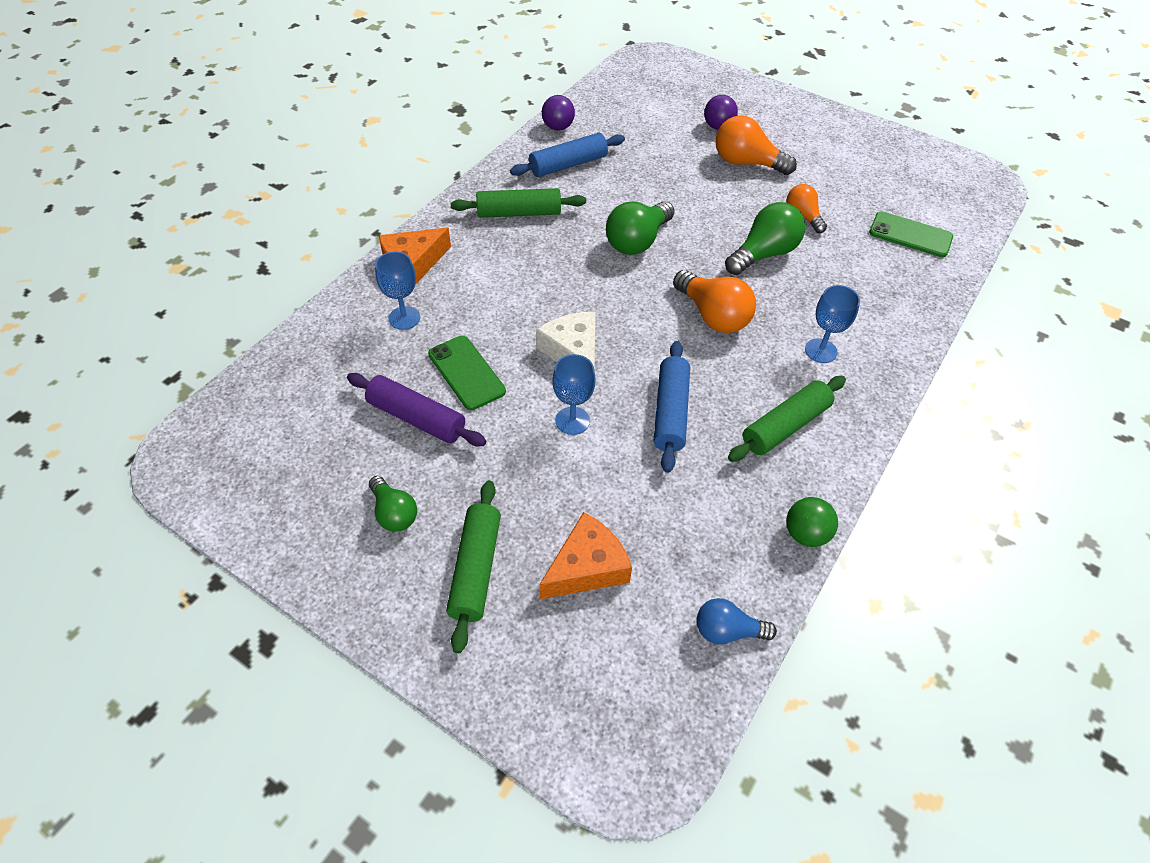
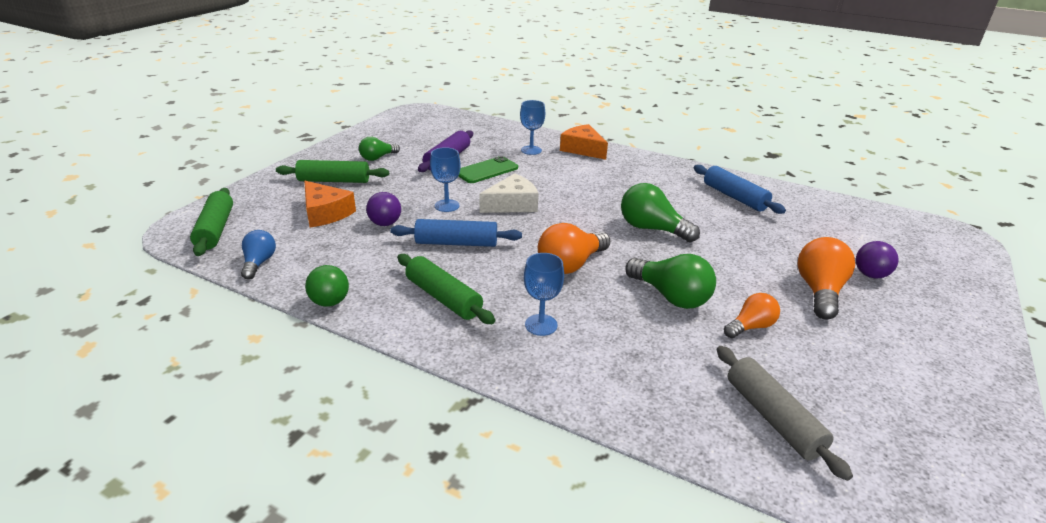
camera: 85 degrees right, 20 degrees down
(519, 213) = (657, 180): green rolling pin -> green rolling pin (215, 229)
(558, 127) = (784, 191): purple ball -> purple ball (385, 223)
(910, 235) = (772, 418): green phone -> grey rolling pin

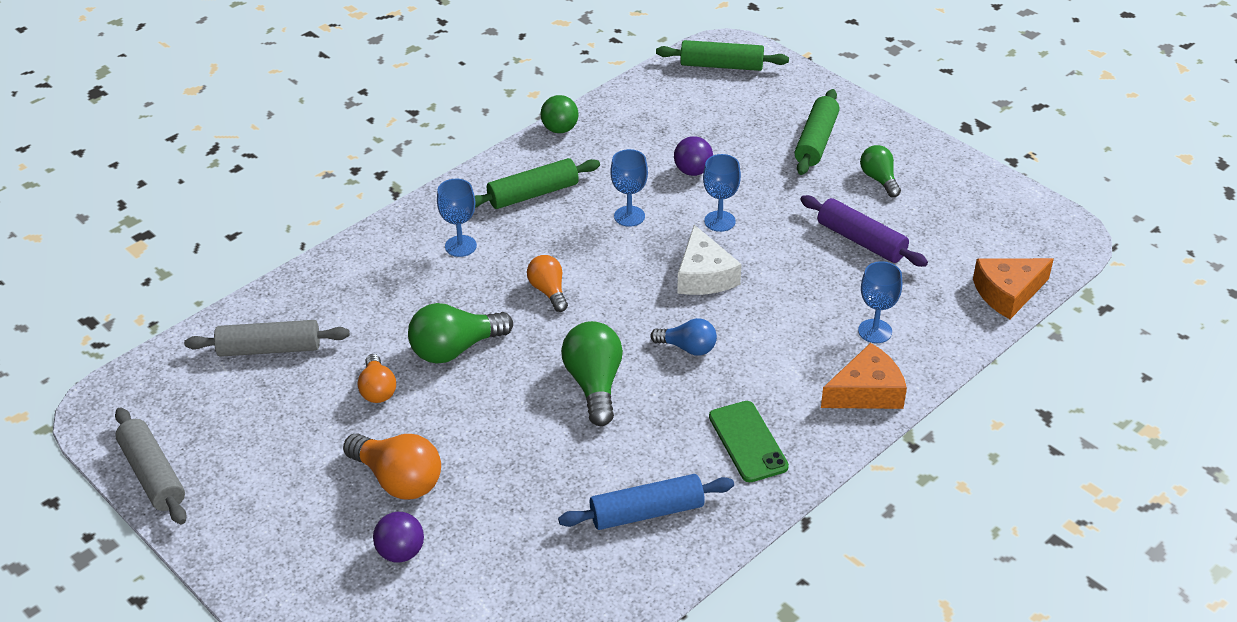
camera: 110 degrees right, 10 degrees up
(259, 263) = (644, 92): blue light bulb -> blue light bulb (688, 348)
(325, 213) = (733, 132): orange cheese -> orange cheese (1008, 293)
(456, 243) = (629, 216): blue rolling pin -> blue goblet
(486, 170) = (812, 271): green phone -> green phone (747, 442)
(571, 264) = (548, 291): orange light bulb -> orange light bulb, size x0.62
(652, 229) = (594, 384): green light bulb -> green light bulb turned 60 degrees counterclockwise
(993, 444) = (153, 474): none -> grey rolling pin

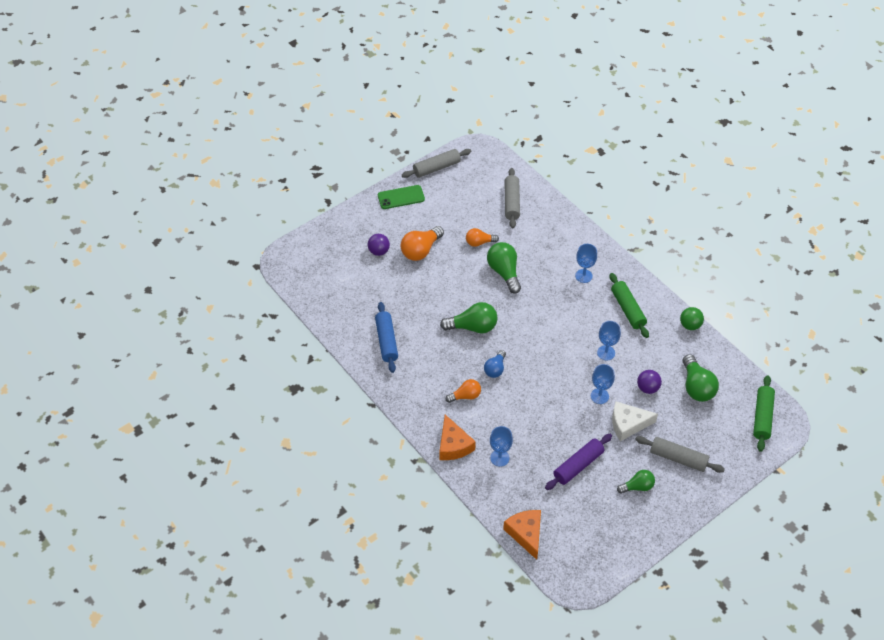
camera: 95 degrees right, 10 degrees up
(548, 291) = (544, 312): orange light bulb -> orange light bulb (465, 396)
(680, 123) = (696, 387): none -> green light bulb
(704, 275) = (552, 383): white cheese -> white cheese (628, 424)
(747, 442) = (425, 387): green phone -> green phone (401, 197)
(816, 141) = (678, 458): green rolling pin -> grey rolling pin

